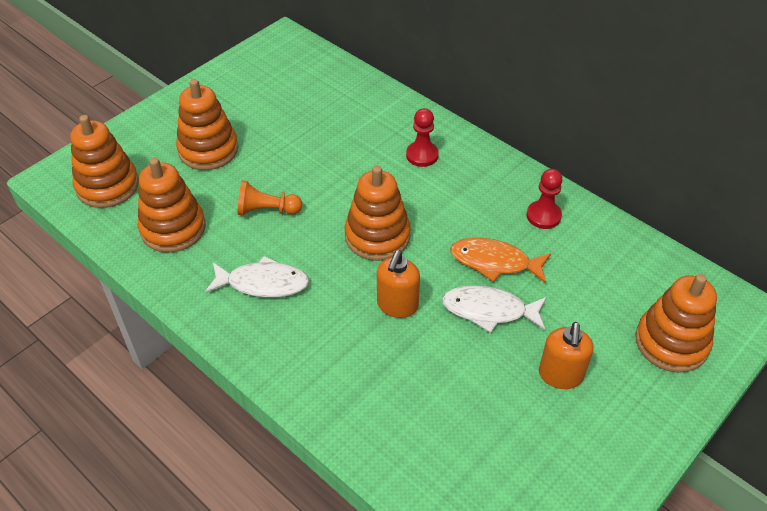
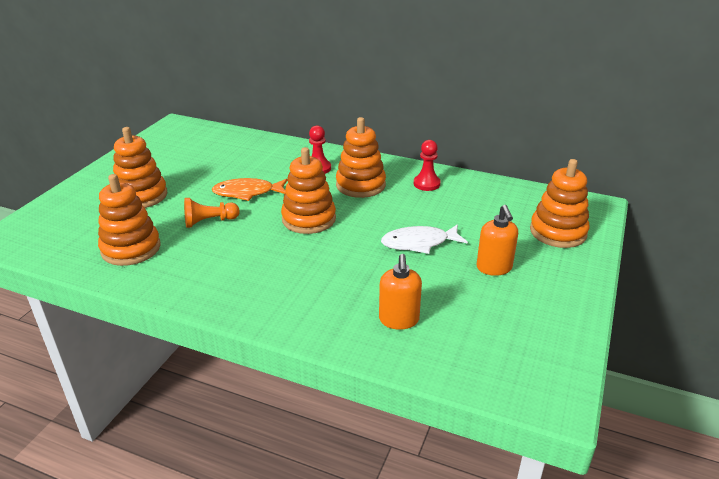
camera: 20 degrees left, 15 degrees down
(107, 186) = (57, 234): orange stacking toy -> orange stacking toy (360, 185)
(263, 283) = (228, 266): white fish -> none
(397, 305) = (347, 255): orange soap dispenser -> orange soap dispenser (399, 320)
(494, 262) = (406, 215): orange fish -> orange fish (247, 193)

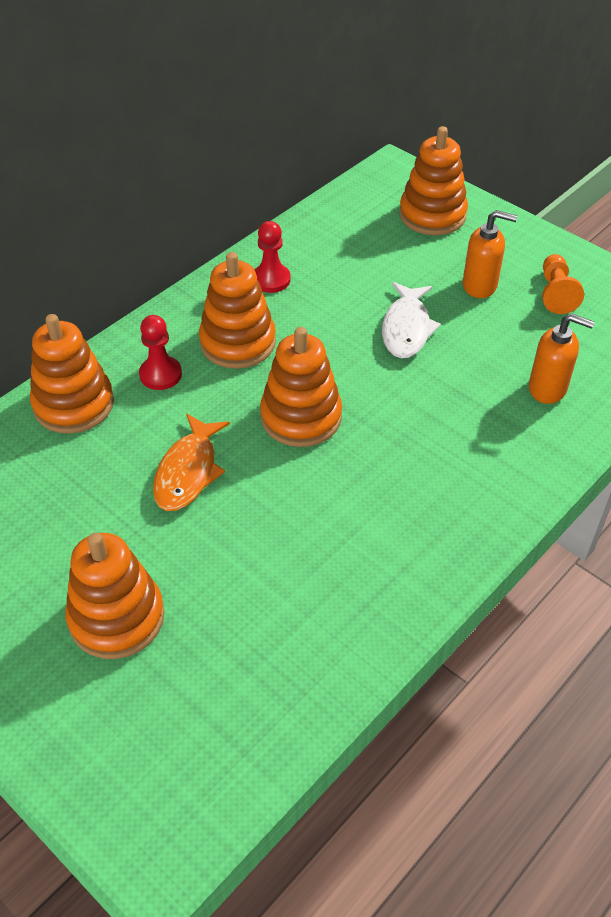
camera: 70 degrees left, 15 degrees up
(131, 248) = (284, 644): orange stacking toy -> orange stacking toy (73, 404)
(209, 221) = (252, 532): orange pawn -> orange pawn (556, 293)

